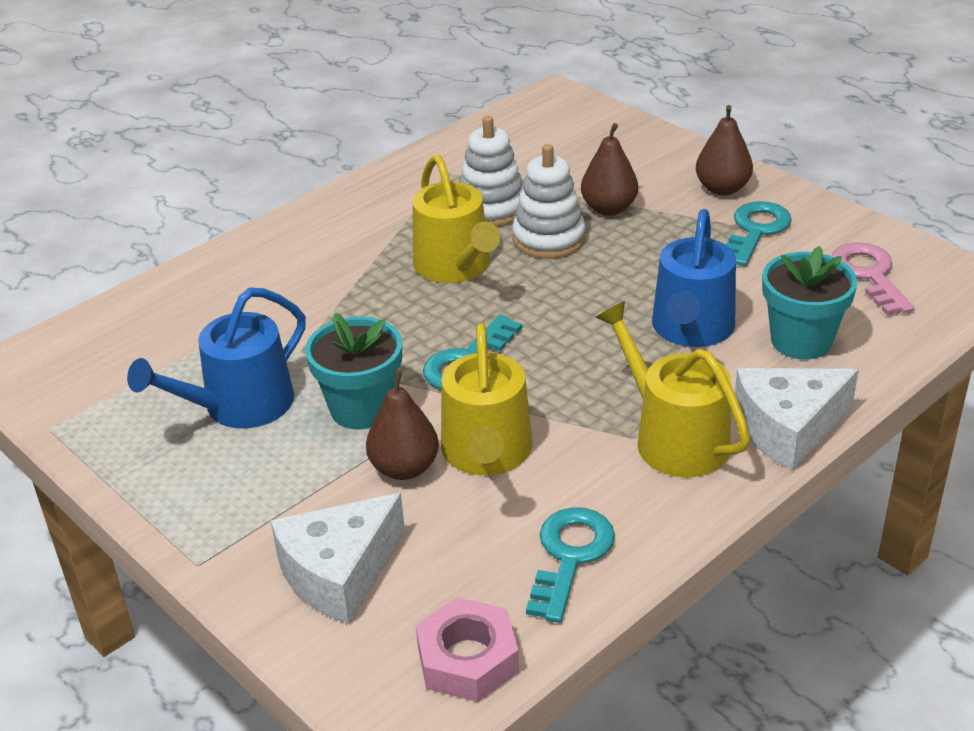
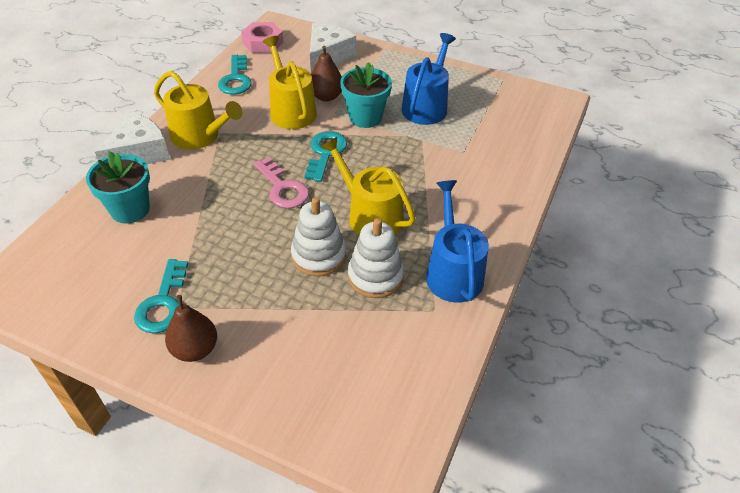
camera: 155 degrees right, 10 degrees up
(609, 208) = (285, 299): brown pear -> none
(691, 329) = (200, 203): blue watering can -> blue watering can (452, 272)
(869, 275) = (77, 277): pink key -> pink key (283, 188)

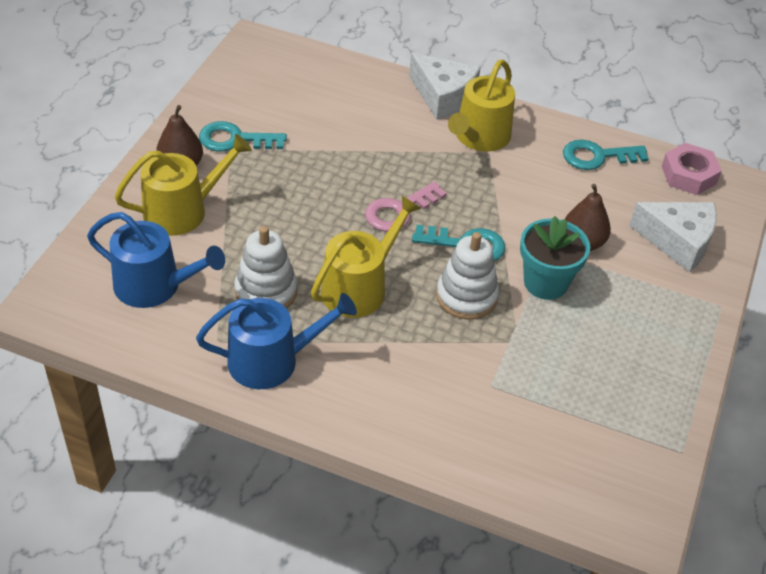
camera: 85 degrees right, 0 degrees up
(130, 209) = (356, 102): turquoise flower pot -> none
(291, 110) = (544, 210): yellow watering can -> yellow watering can (182, 210)
(318, 256) = (295, 244): white stacking toy -> white stacking toy (466, 296)
(426, 106) = (586, 349): blue watering can -> blue watering can (154, 286)

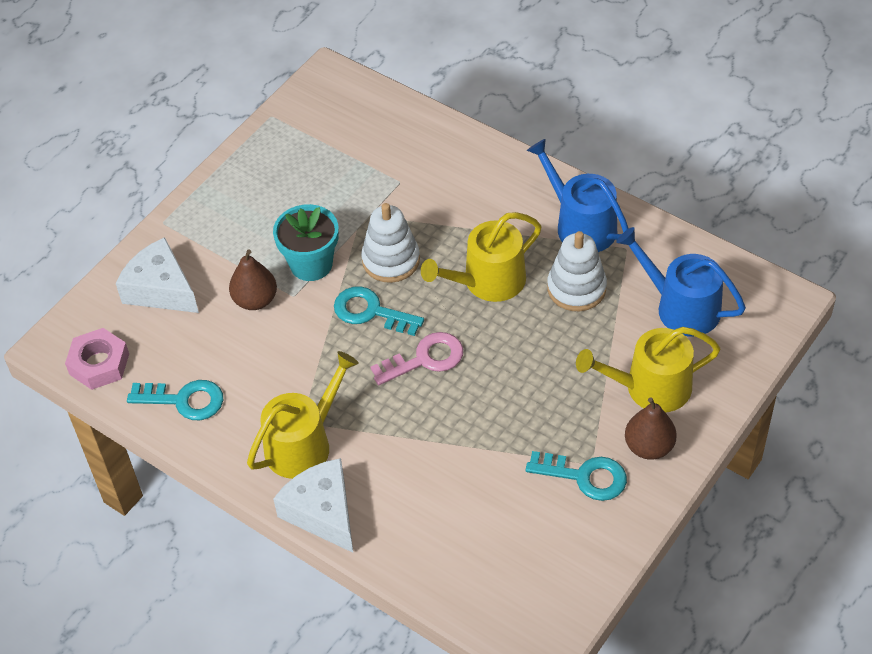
camera: 160 degrees left, 5 degrees up
(272, 360) = (580, 225): blue watering can -> blue watering can turned 45 degrees clockwise

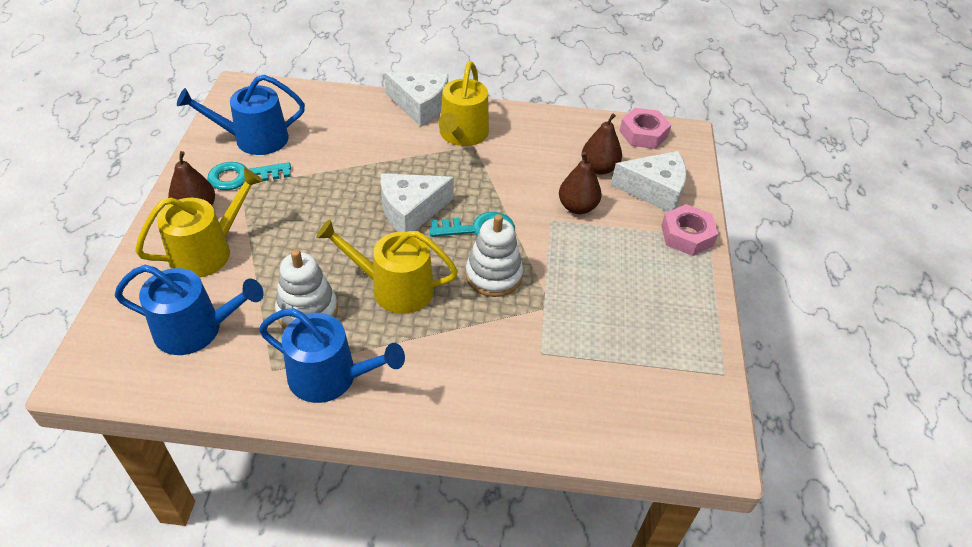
camera: 145 degrees right, 5 degrees down
(180, 231) = (687, 235): none -> pink nut
(184, 400) = (565, 132): turquoise key -> none
(191, 337) = (599, 168): none -> brown pear
(311, 264) = (558, 248): turquoise flower pot -> none
(425, 359) = (411, 211): pink key -> white cheese
(488, 281) = (394, 288): yellow watering can -> yellow watering can turned 105 degrees counterclockwise
(552, 533) = (254, 139): none -> blue watering can

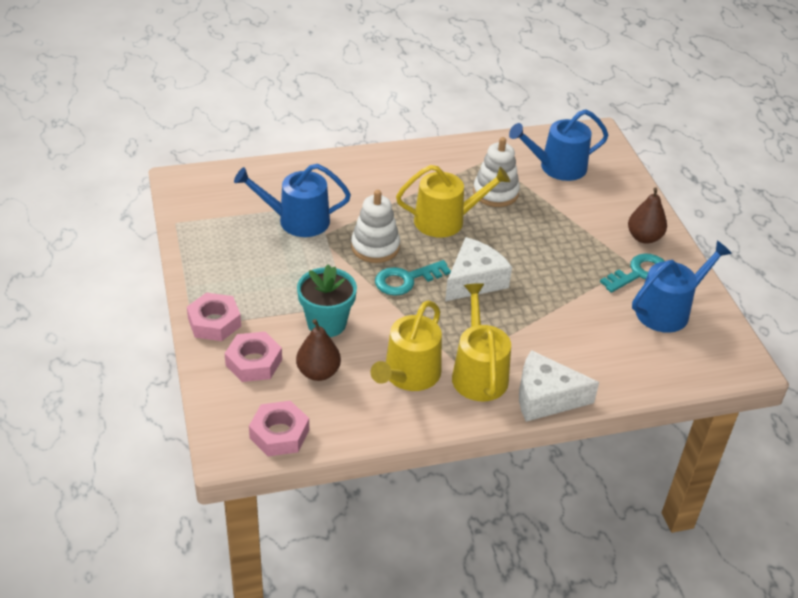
camera: 160 degrees right, 5 degrees down
(207, 251) = (602, 212): yellow watering can -> yellow watering can (409, 375)
(330, 377) = (450, 163): blue watering can -> blue watering can (297, 220)
(577, 207) = (326, 323): brown pear -> turquoise flower pot
(654, 190) = (253, 362): white cheese -> pink nut

